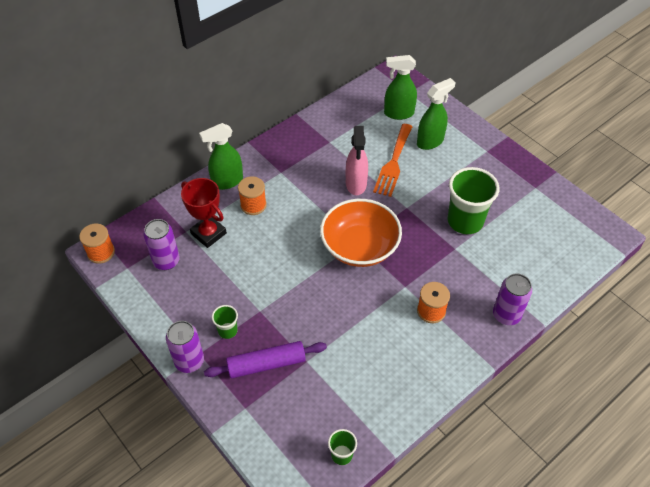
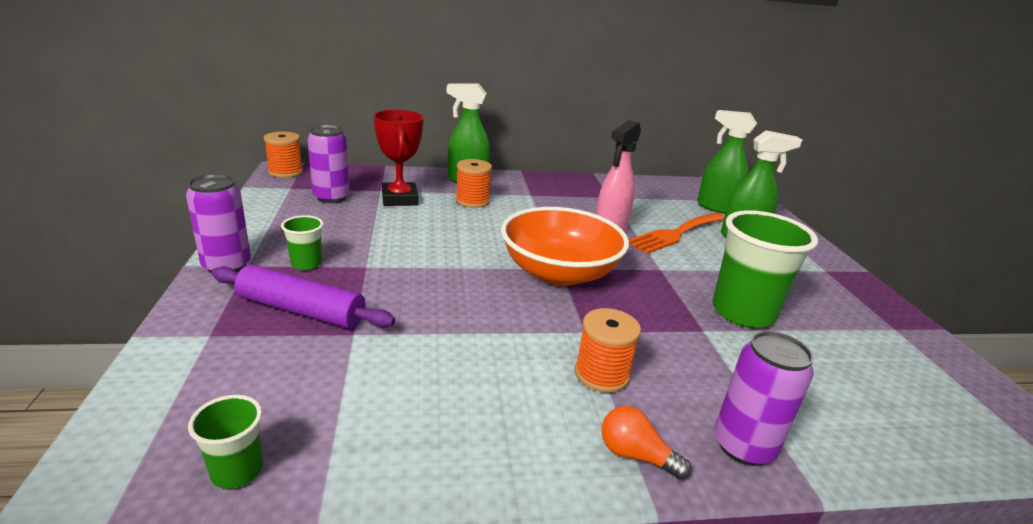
camera: 30 degrees right, 25 degrees down
(471, 347) = (635, 455): none -> orange light bulb

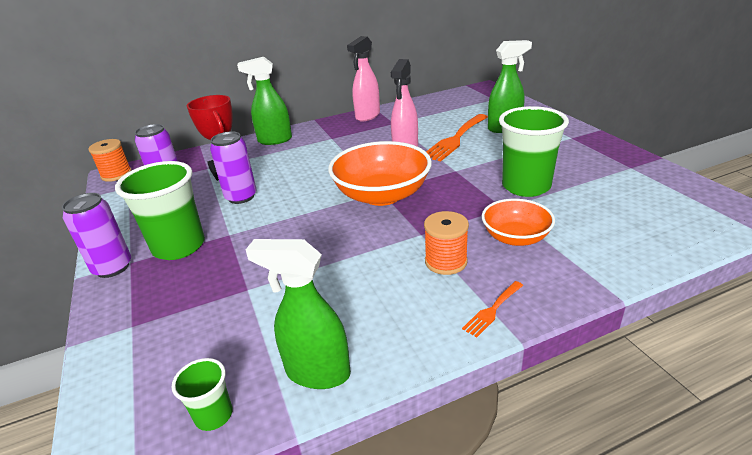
camera: 10 degrees left, 5 degrees up
(301, 310) = (196, 284): purple rolling pin -> none
(306, 264) = (179, 246): green cup -> green cup, size x2.07
(472, 201) = (287, 156): orange spool -> none
(582, 182) = (367, 116): none -> pink spray bottle
(635, 455) = (492, 310): orange light bulb -> orange fork
(704, 371) = (515, 237): none -> orange bowl
(716, 207) = (477, 110): green spray bottle -> green spray bottle (317, 372)
(743, 446) = (560, 281): purple can -> purple can (241, 197)

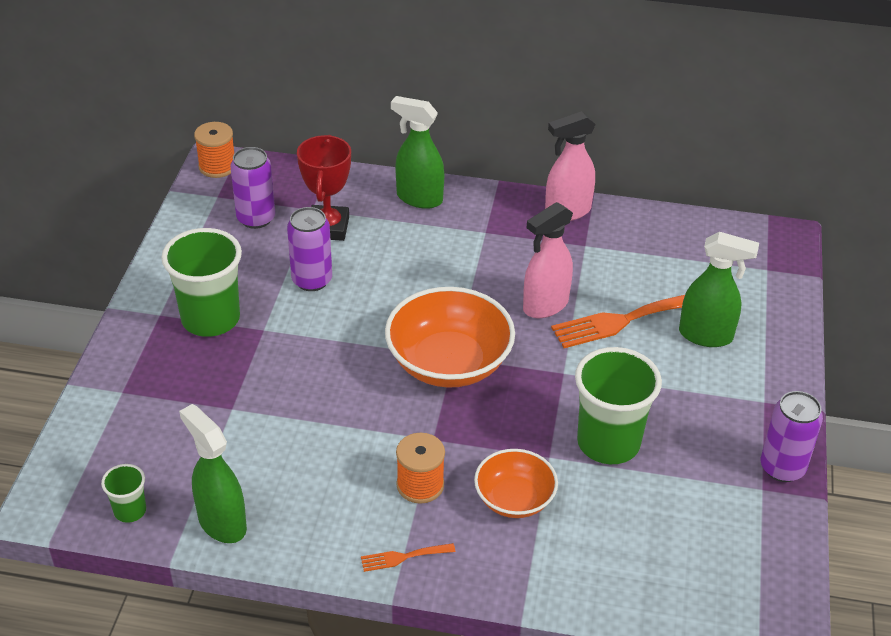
camera: 30 degrees right, 10 degrees up
(112, 267) = (142, 313): purple can -> purple can (782, 468)

